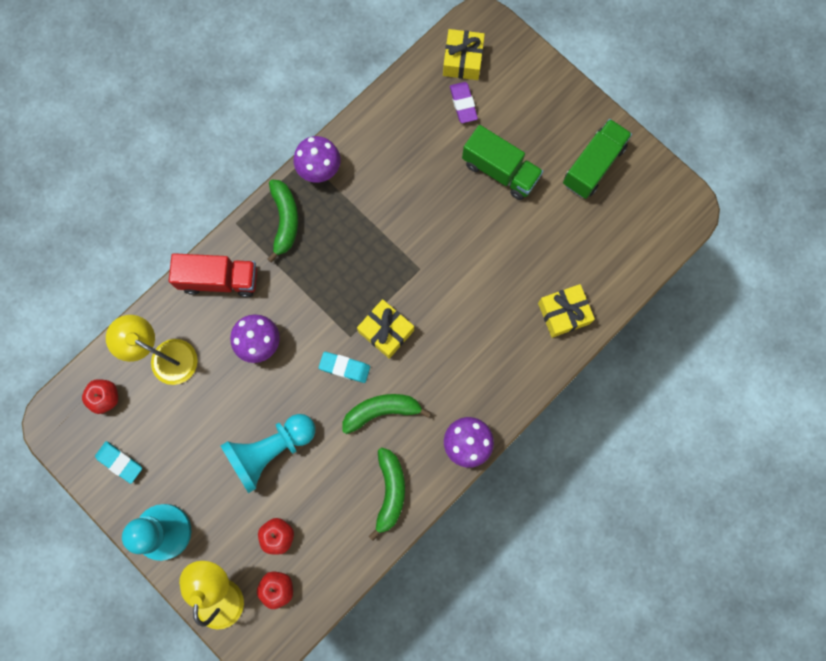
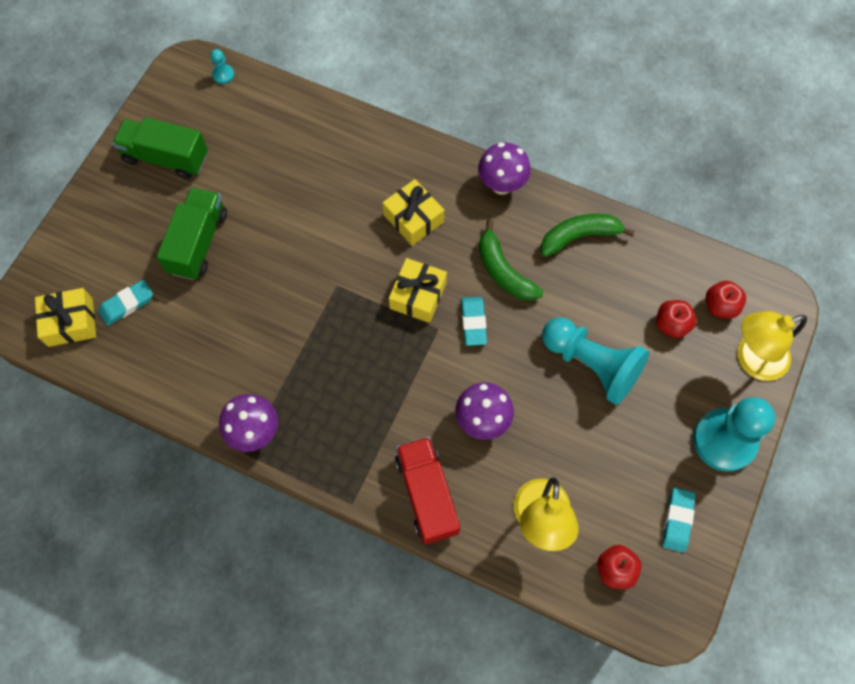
camera: 110 degrees left, 10 degrees down
(285, 221) = (330, 448): green banana -> none
(463, 104) = (127, 304): purple eraser -> turquoise eraser
(563, 313) = (336, 140): yellow gift -> yellow gift (413, 218)
(667, 236) = (223, 75): none -> turquoise pawn

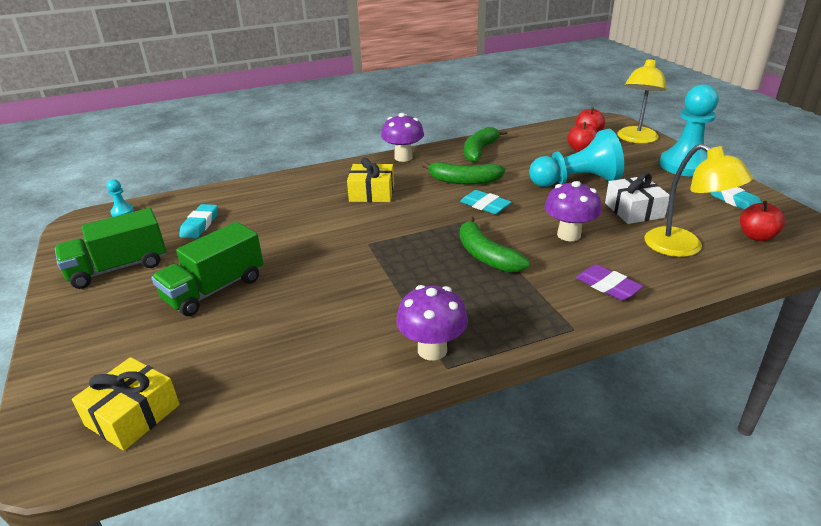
camera: 45 degrees left, 35 degrees down
(127, 304) = (188, 362): turquoise eraser -> turquoise eraser (200, 225)
(198, 243) = (215, 289): green truck -> green truck turned 105 degrees counterclockwise
(395, 381) = (486, 255): none -> green banana
(418, 295) = (431, 216): yellow gift -> none
(427, 494) = (607, 286): red truck -> purple eraser
(576, 446) = (634, 210): none -> white gift

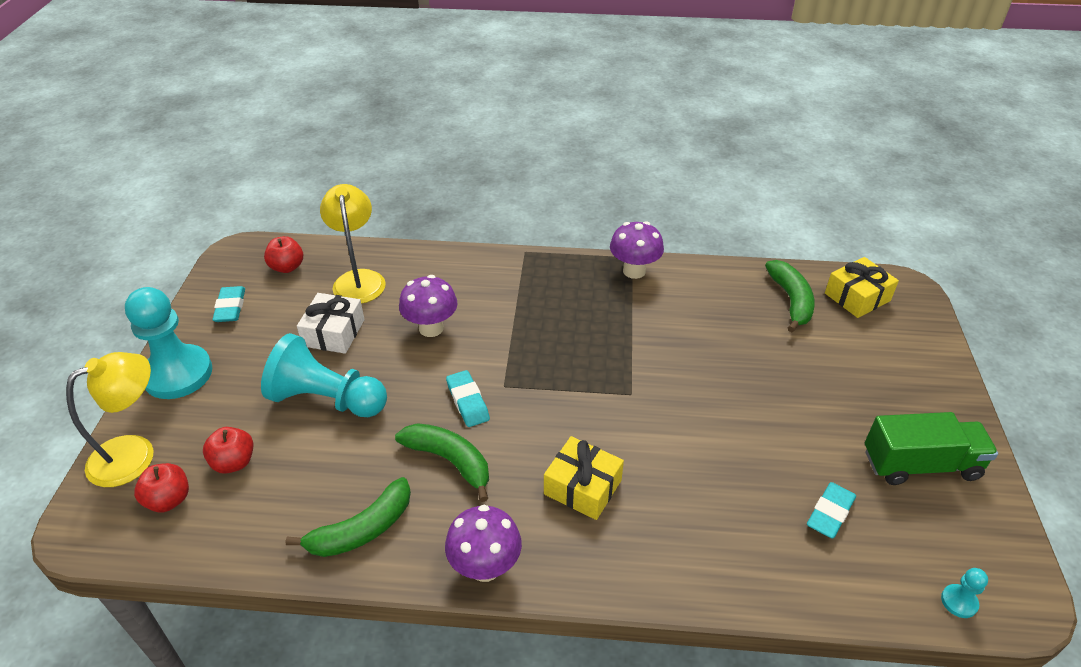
camera: 155 degrees left, 10 degrees up
(215, 289) = (804, 390): green truck -> none
(486, 255) = (528, 334): green banana -> green banana (791, 301)
(607, 286) = (463, 271): purple eraser -> none

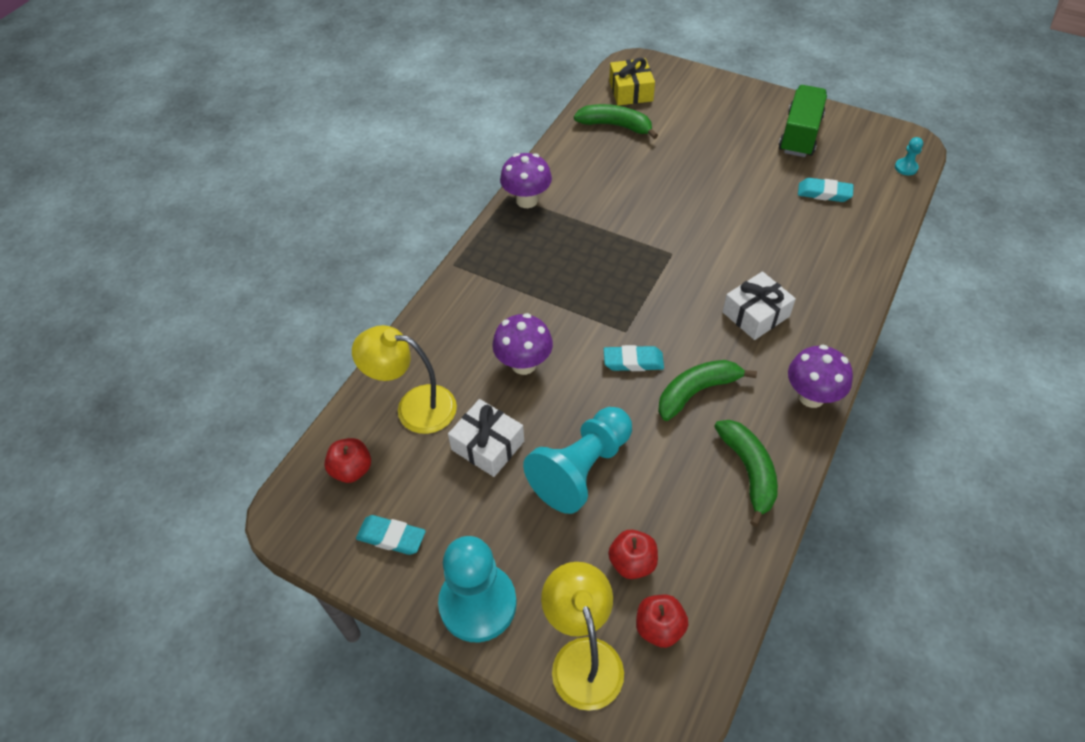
camera: 65 degrees left, 10 degrees up
(582, 487) = (756, 314): yellow gift -> white gift
(830, 513) = (824, 193): turquoise eraser -> turquoise eraser turned 45 degrees counterclockwise

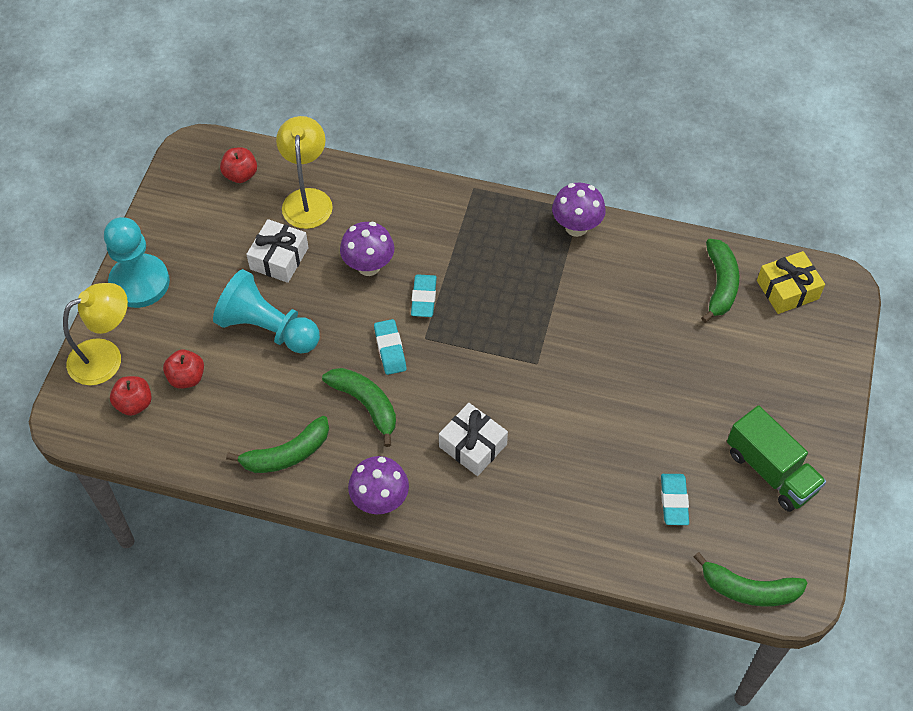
camera: 75 degrees right, 5 degrees up
(391, 537) = (186, 216): turquoise eraser -> turquoise eraser (423, 298)
(800, 135) = (770, 471): green truck -> green truck turned 45 degrees clockwise
(906, 168) = (748, 589): turquoise pawn -> green banana

